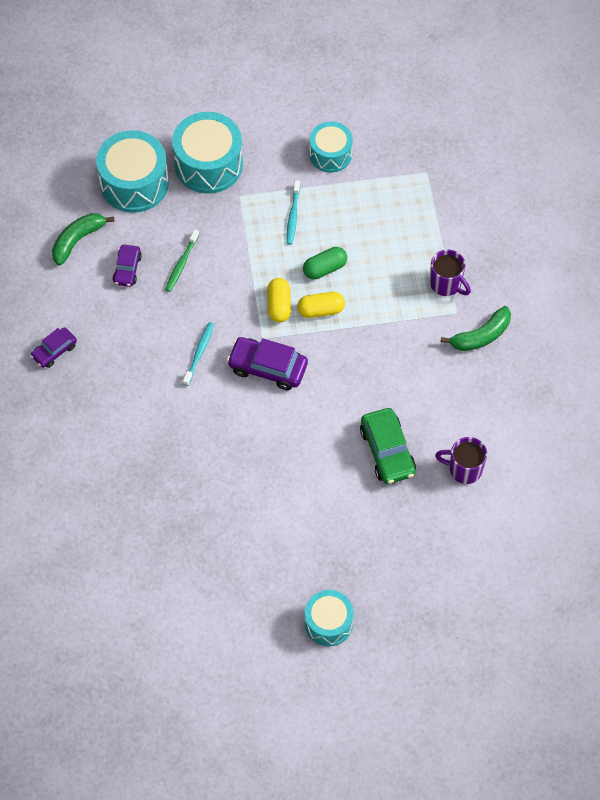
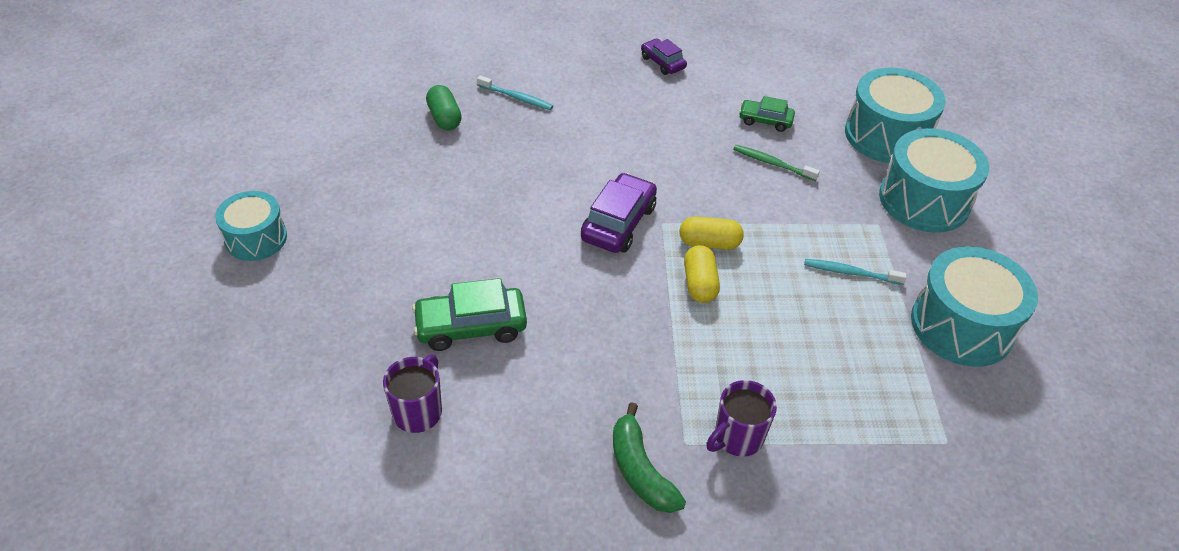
camera: 95 degrees right, 15 degrees down
(78, 240) = (803, 88): green banana -> none
(127, 269) = (765, 120): purple car -> green car
(199, 353) = (646, 166): turquoise toothbrush -> turquoise toothbrush (516, 97)
(324, 268) = (766, 296): green capsule -> green capsule (444, 118)
(330, 154) = (961, 325): turquoise drum -> turquoise drum, size x1.59

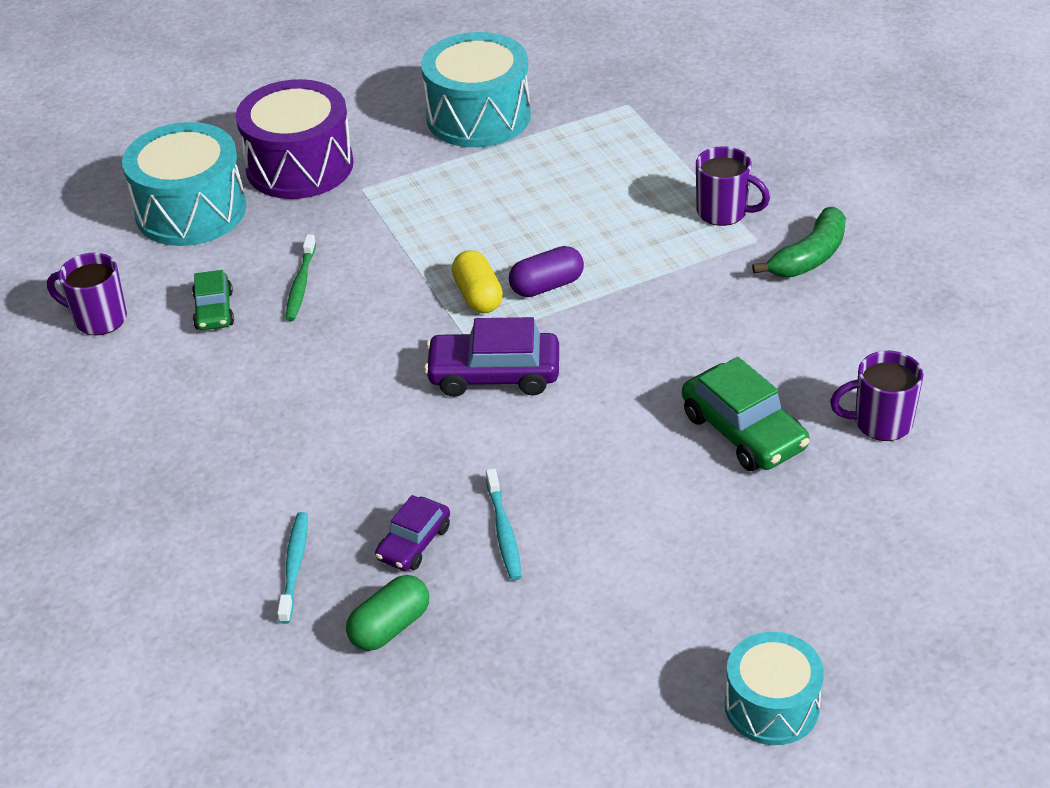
camera: 110 degrees left, 5 degrees down
(662, 62) = (122, 441): purple car -> purple car (414, 543)
(699, 284) = (547, 286): yellow capsule -> purple capsule
(783, 75) = (98, 319): none -> purple mug
(851, 273) = (453, 191): turquoise toothbrush -> turquoise toothbrush (503, 531)
(924, 200) = (299, 166): turquoise drum -> purple drum

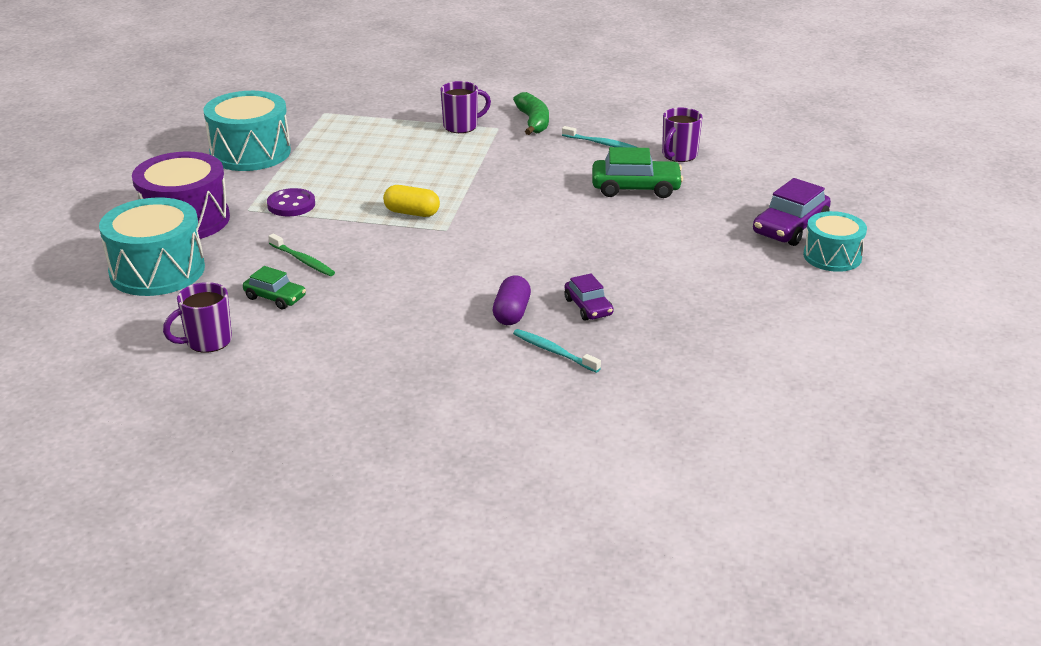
camera: 55 degrees left, 10 degrees down
(390, 627) = (645, 339): green capsule -> none
(402, 208) = (291, 205): none -> purple button
(494, 375) = (487, 233): purple car -> purple car (790, 227)
(503, 531) = (616, 278): turquoise toothbrush -> turquoise toothbrush (600, 143)
(547, 286) = (438, 191): purple capsule -> purple capsule (512, 313)

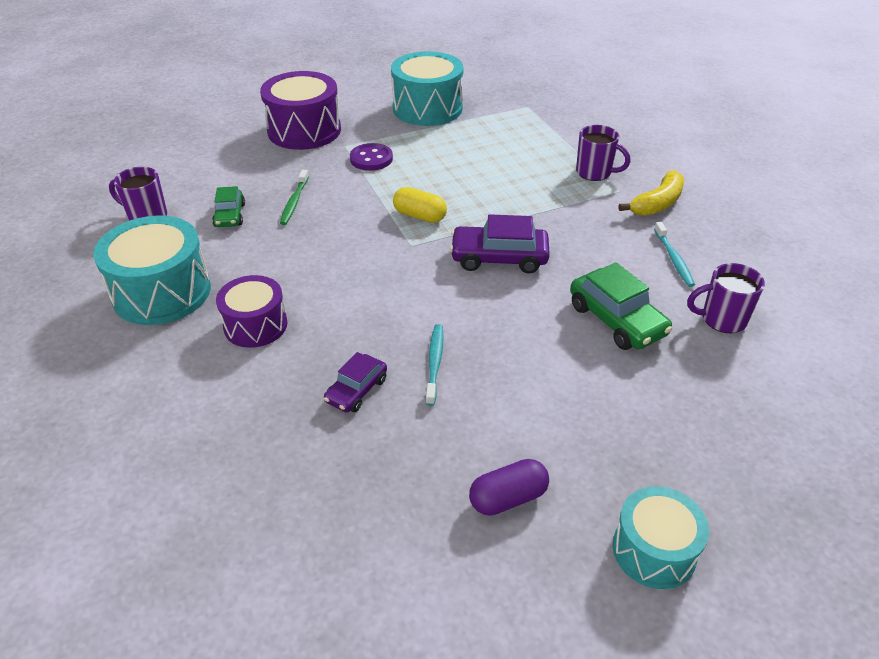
camera: 55 degrees right, 10 degrees up
(157, 271) = (226, 153): turquoise drum -> turquoise drum (162, 292)
(412, 213) = (419, 216): yellow capsule -> yellow capsule turned 45 degrees counterclockwise
(457, 328) = (255, 325): none -> purple drum
(512, 313) = (305, 346): purple capsule -> purple capsule (508, 498)
(533, 122) = (657, 203): green banana -> yellow banana
(554, 352) = (258, 403): turquoise toothbrush -> turquoise toothbrush (434, 363)
(790, 227) = (677, 479): purple car -> purple car (499, 258)

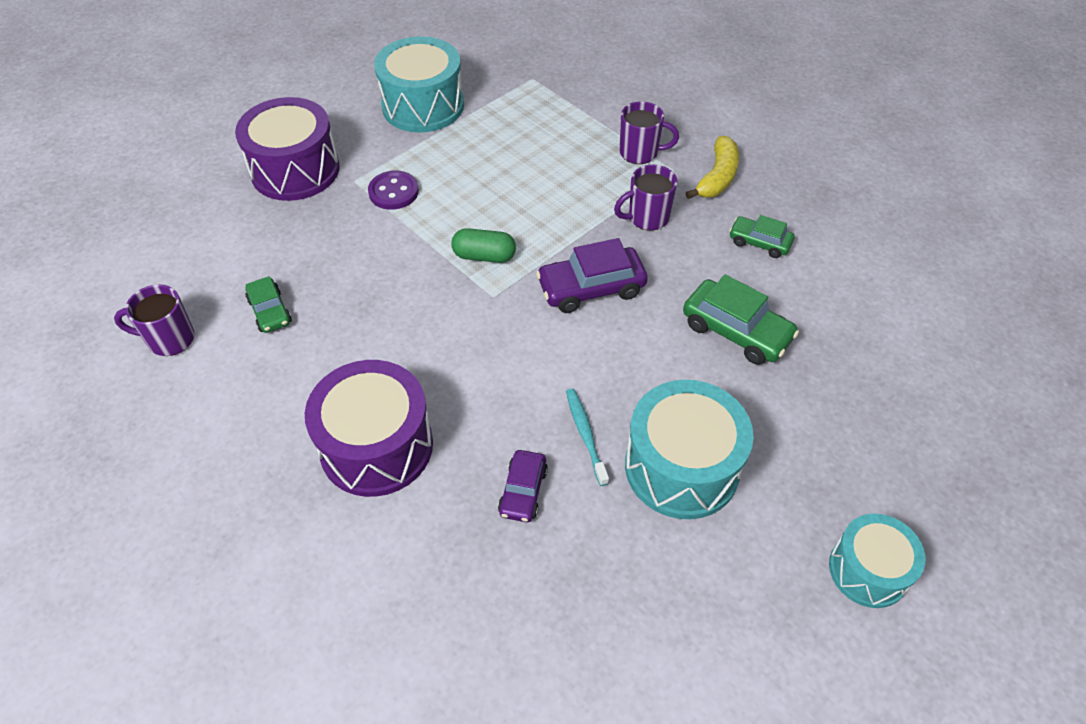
camera: 20 degrees left, 10 degrees up
(162, 292) = (247, 436): turquoise drum -> turquoise drum (682, 467)
(255, 325) = (376, 446): purple drum -> purple drum, size x1.59
(294, 202) = (335, 273): green toothbrush -> none
(419, 216) = (484, 256): yellow capsule -> green capsule
(508, 498) = (722, 562): purple capsule -> none
(673, 259) = (759, 242): turquoise toothbrush -> green car
(722, 319) = (830, 302): purple mug -> purple mug (647, 218)

